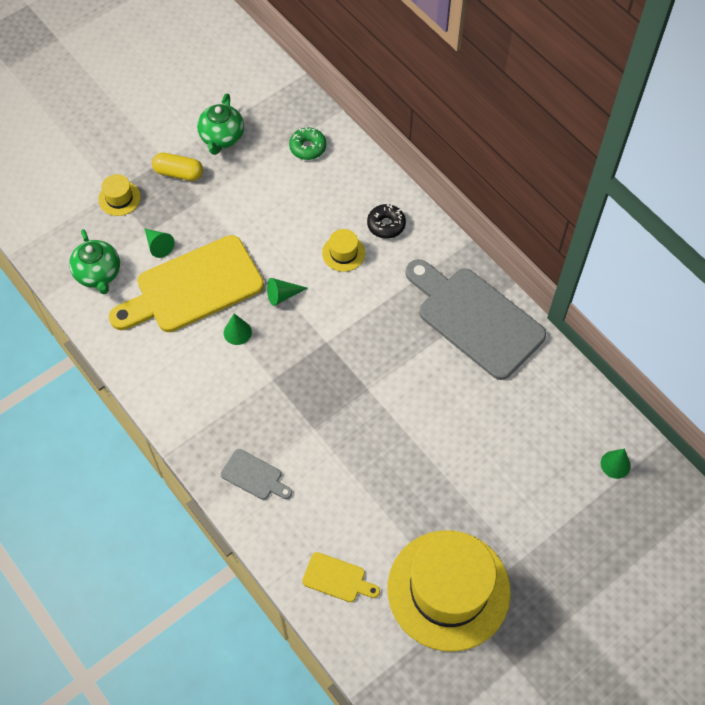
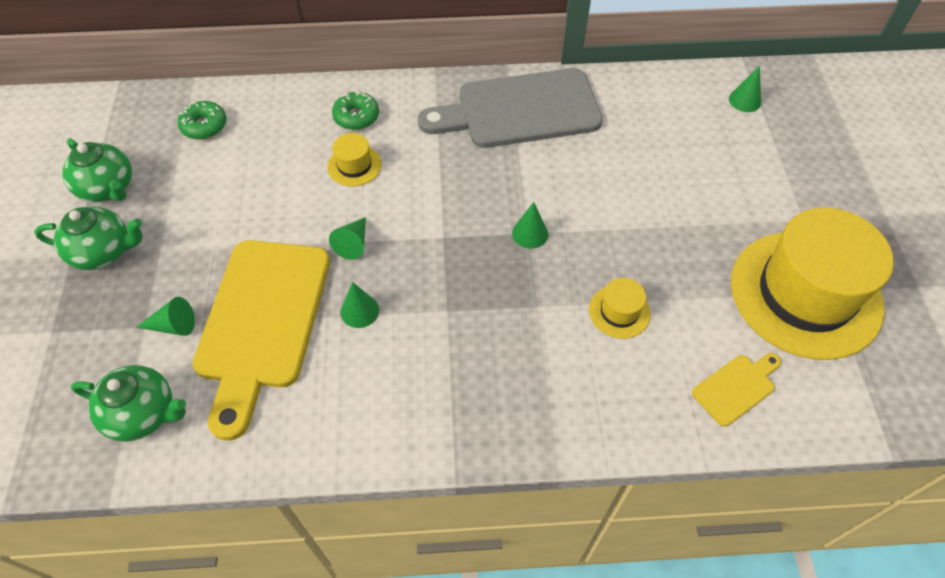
camera: 55 degrees left, 5 degrees down
(119, 198) = (68, 330): yellow hat -> yellow hat (619, 311)
(178, 173) = (104, 252): yellow capsule -> green teapot
(254, 476) = (555, 398): grey cutting board -> none
(368, 390) = (530, 233): none -> green cone
(386, 225) = (356, 116): black donut -> green donut

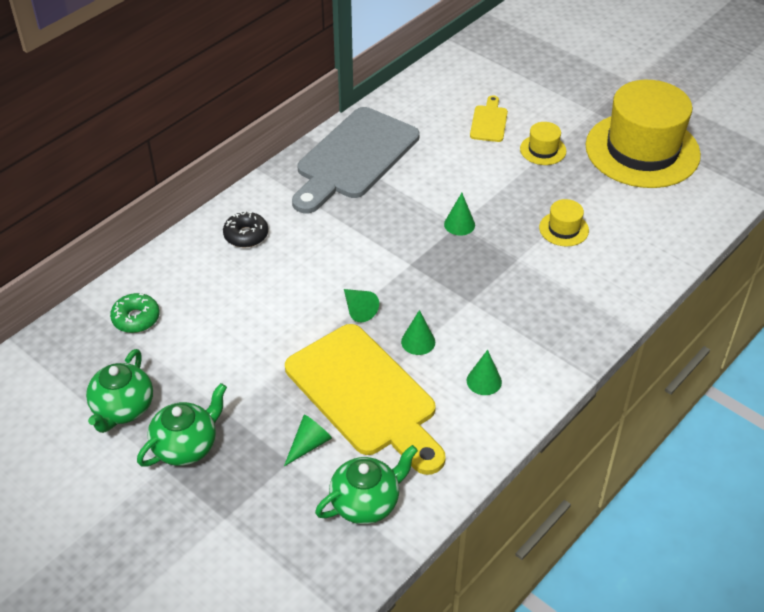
camera: 45 degrees left, 10 degrees down
(108, 188) = (123, 409): green teapot -> green teapot turned 105 degrees clockwise
(354, 165) = (290, 265): yellow hat -> yellow hat (543, 150)
(356, 116) = (246, 235): green donut -> black donut
(736, 387) = (667, 221): yellow cutting board -> yellow cutting board (489, 122)
(745, 100) = (482, 65): green cone -> green cone (484, 381)

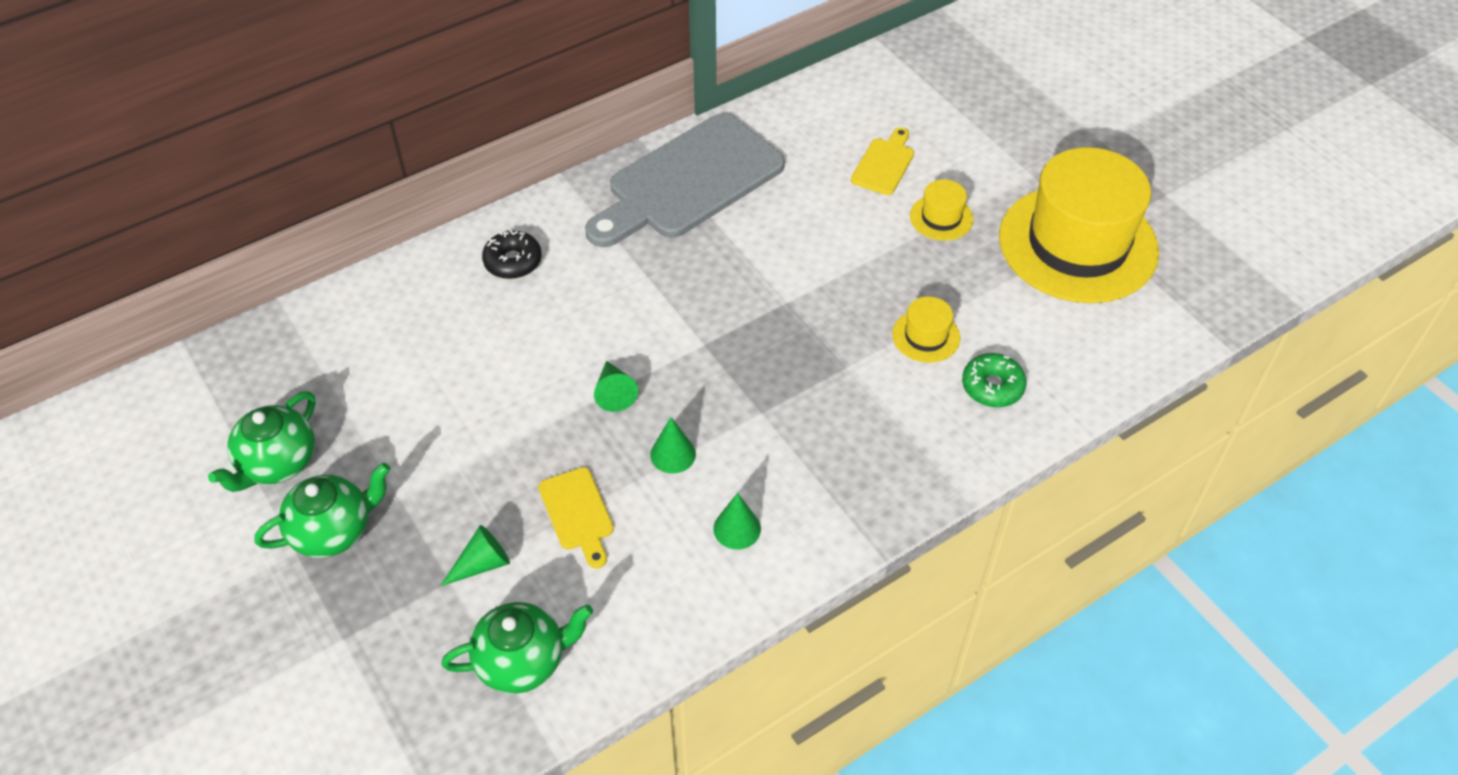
camera: 15 degrees right, 5 degrees up
(136, 318) = (338, 346): green donut -> green donut (992, 386)
(365, 395) = (578, 513): yellow cutting board -> yellow cutting board, size x0.44
(459, 224) = (789, 301): green cone -> none

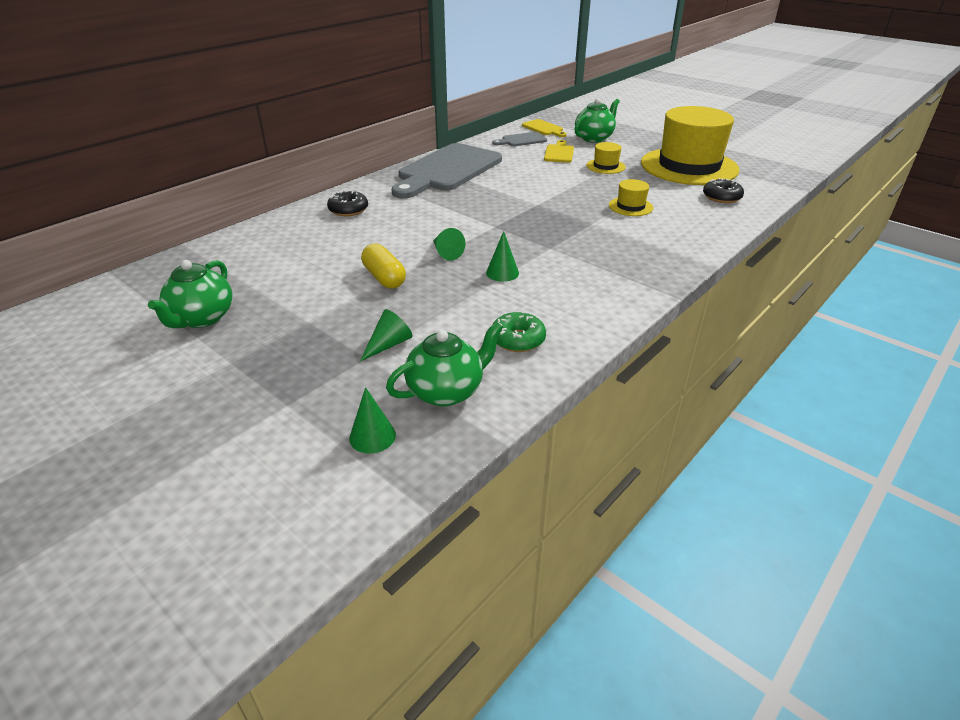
camera: 15 degrees left, 15 degrees down
(333, 530) = (259, 346): green teapot -> green teapot (594, 138)
(516, 431) = (384, 278): none -> yellow capsule
(578, 513) = (450, 309): yellow cutting board -> yellow cutting board (544, 128)
(737, 528) = (568, 299): green cone -> green cone (372, 436)
(840, 113) = (522, 140): none -> grey cutting board
(992, 386) = (685, 220): green donut -> green donut (517, 339)
(1081, 340) = (721, 197): none -> black donut

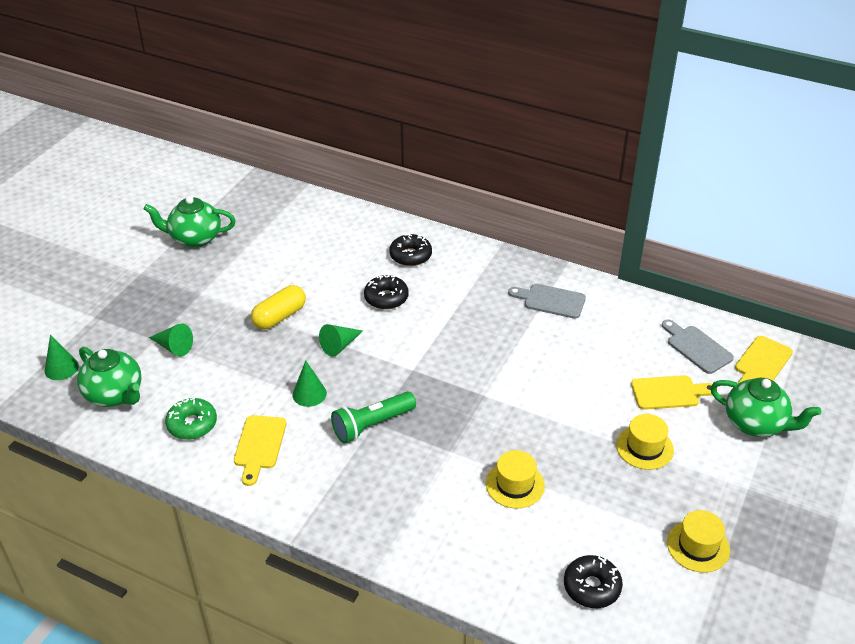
camera: 75 degrees right, 5 degrees up
(397, 226) = (386, 298): none -> black donut
(447, 170) = (550, 301): grey cutting board -> grey cutting board, size x0.44
(553, 249) = (372, 425): none -> green flashlight
(560, 303) = (259, 446): none -> yellow cutting board
(689, 166) = (698, 546): yellow hat -> yellow hat, size x0.41

